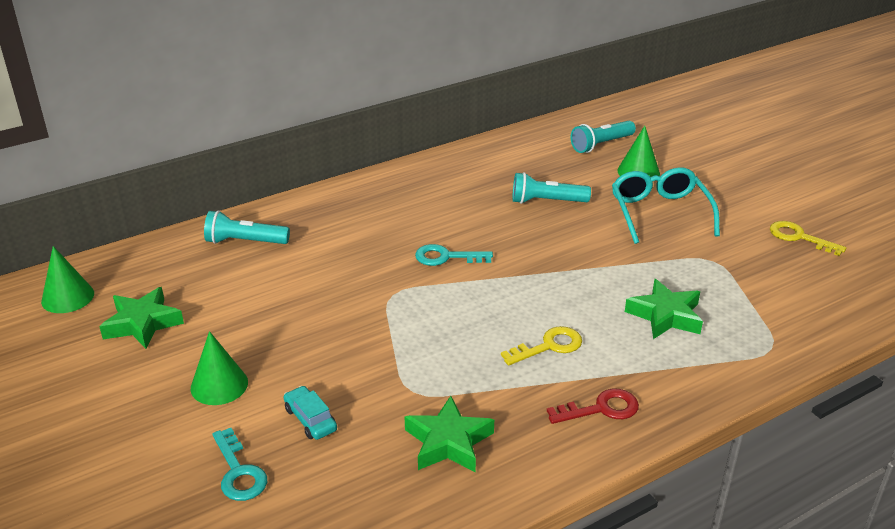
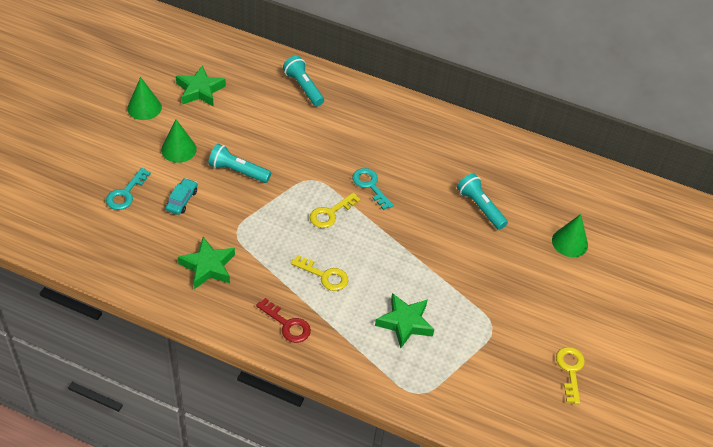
camera: 50 degrees right, 15 degrees up
(67, 297) = (196, 49): green cone -> green cone (144, 107)
(458, 302) = (330, 213): none -> yellow key
(601, 145) = (586, 206): turquoise flashlight -> turquoise flashlight (238, 171)
(659, 212) = (525, 275): turquoise glasses -> none

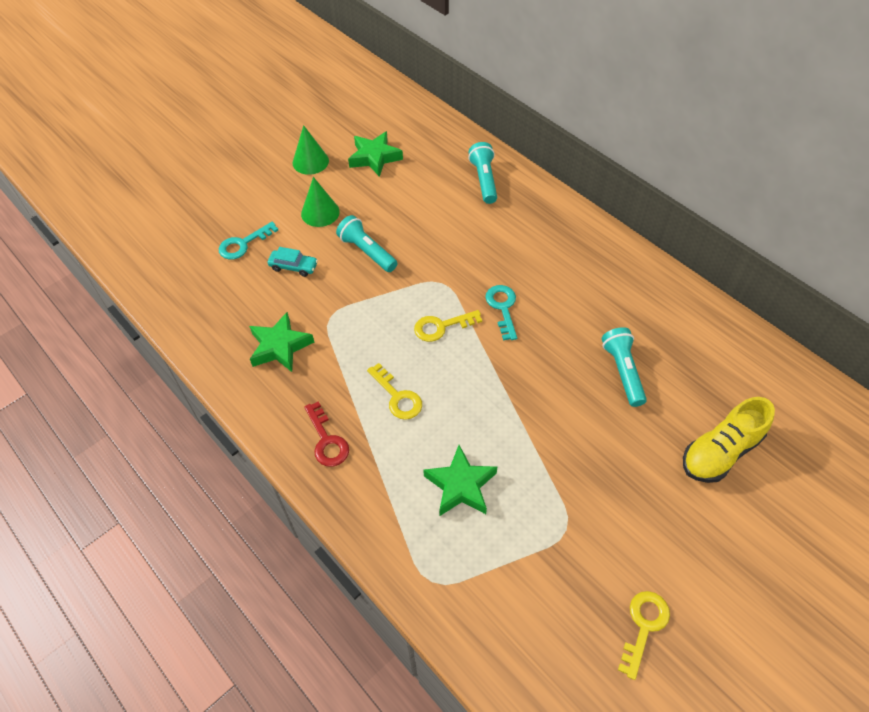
camera: 30 degrees right, 5 degrees up
(182, 200) = (293, 266): turquoise car -> turquoise car turned 60 degrees clockwise
(569, 242) = (720, 452): green cone -> yellow shoe

